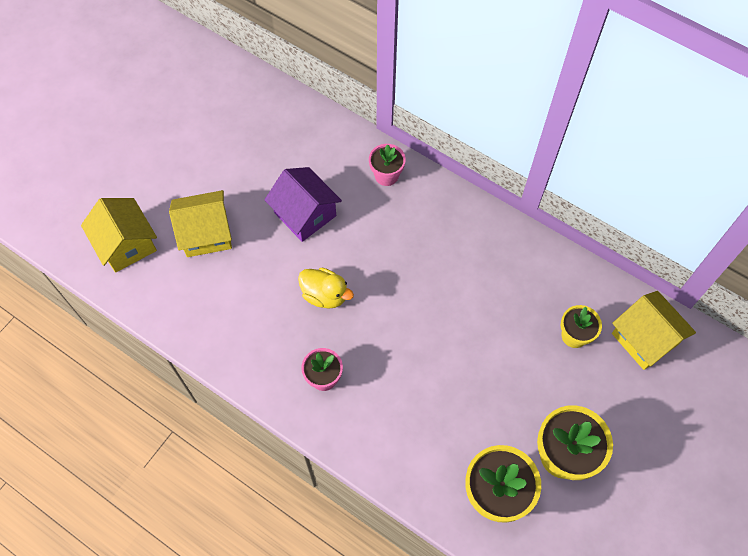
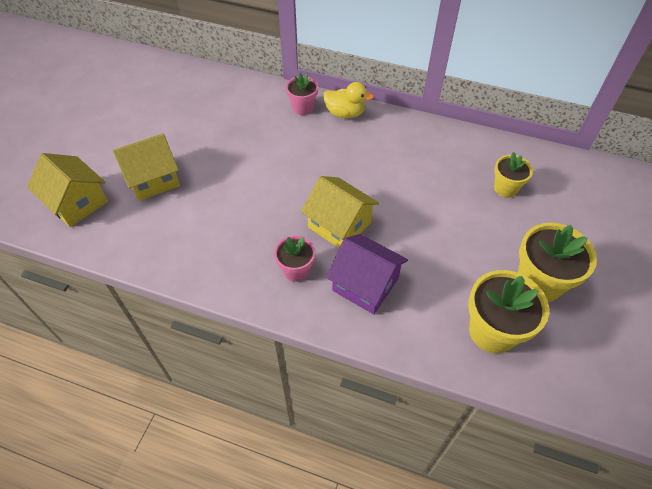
camera: 15 degrees left, 10 degrees down
(305, 214) = (240, 147): purple house -> purple house (365, 284)
(325, 295) = (276, 204): yellow duck -> yellow duck (345, 113)
(645, 339) = (564, 178): yellow house -> yellow house (339, 225)

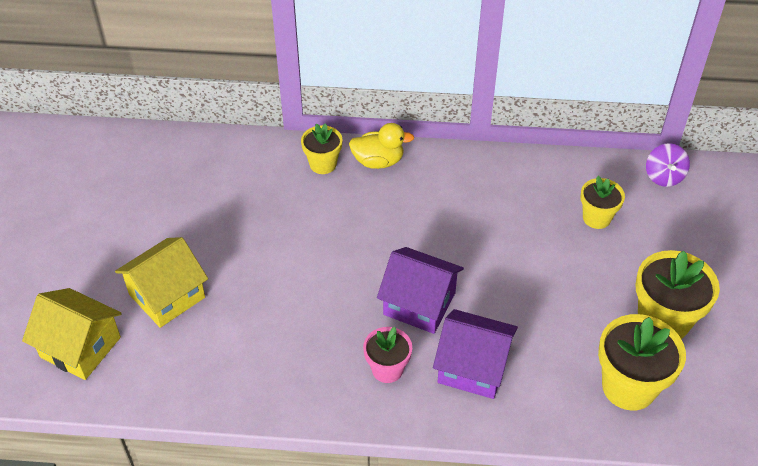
camera: 15 degrees left, 5 degrees down
(303, 108) = (323, 164): pink flower pot -> yellow flower pot
(339, 225) = (419, 303): yellow house -> purple house
(572, 167) = (664, 176): none -> purple spinning top

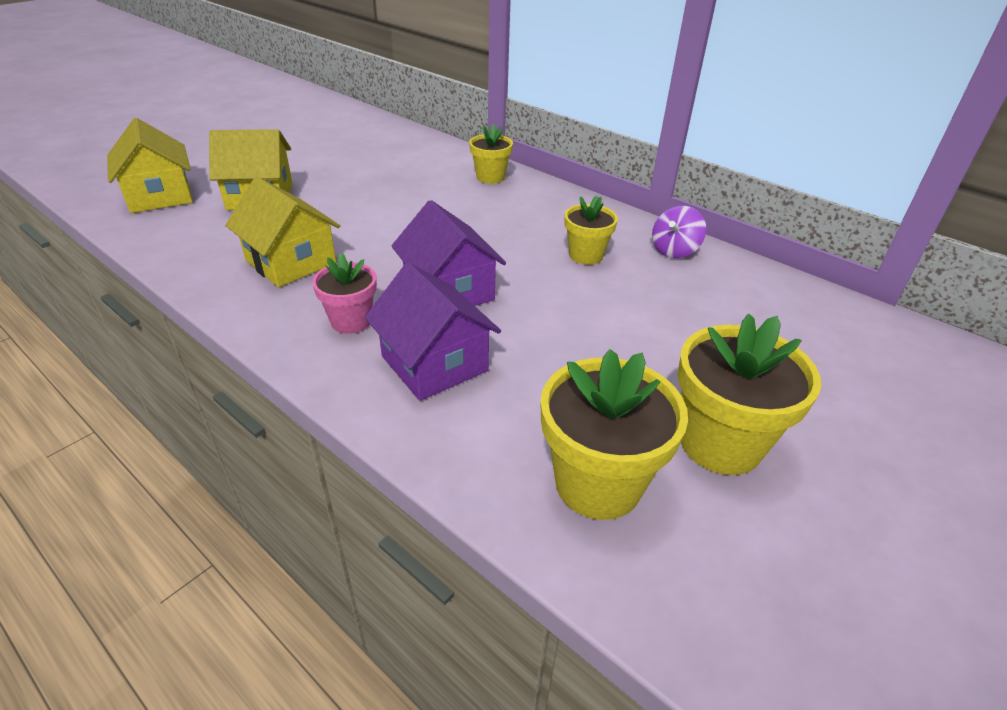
camera: 35 degrees right, 10 degrees down
(282, 346) = (291, 262): none -> yellow house
(378, 161) = (540, 192): yellow duck -> none
(596, 218) = (727, 314): yellow flower pot -> yellow flower pot (586, 255)
(664, 176) = (855, 318): purple spinning top -> purple spinning top (674, 250)

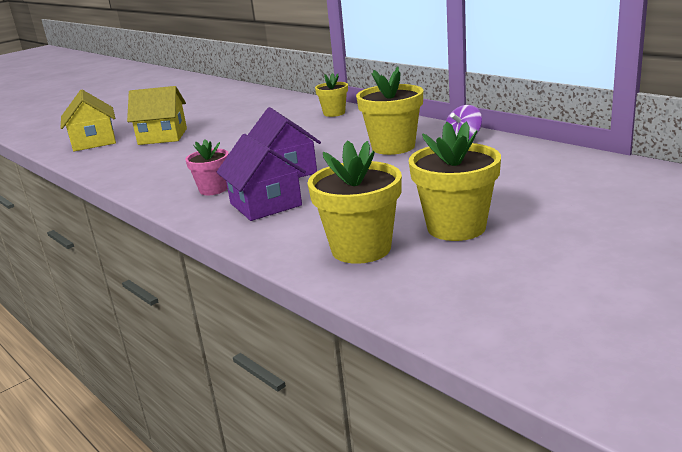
camera: 10 degrees right, 15 degrees down
(291, 262) = (178, 166): yellow house -> none
(586, 255) = (393, 147): yellow flower pot -> yellow flower pot, size x1.68

